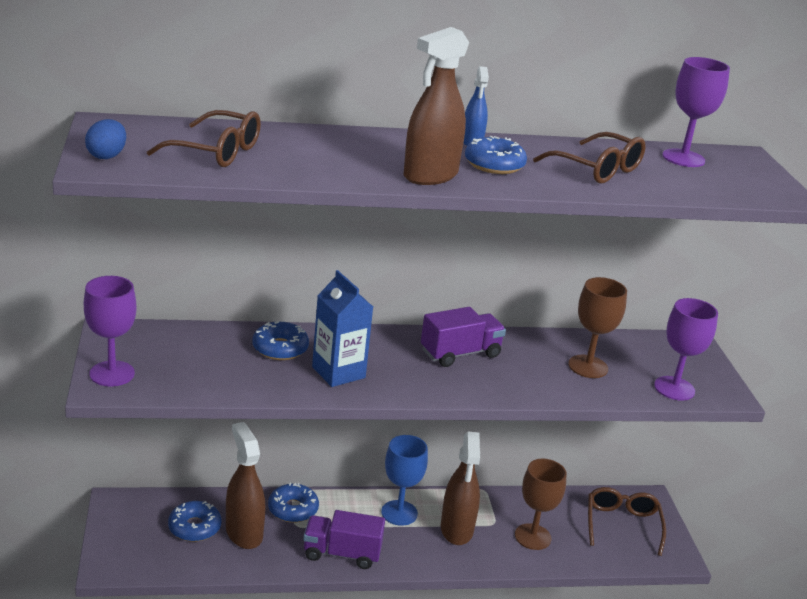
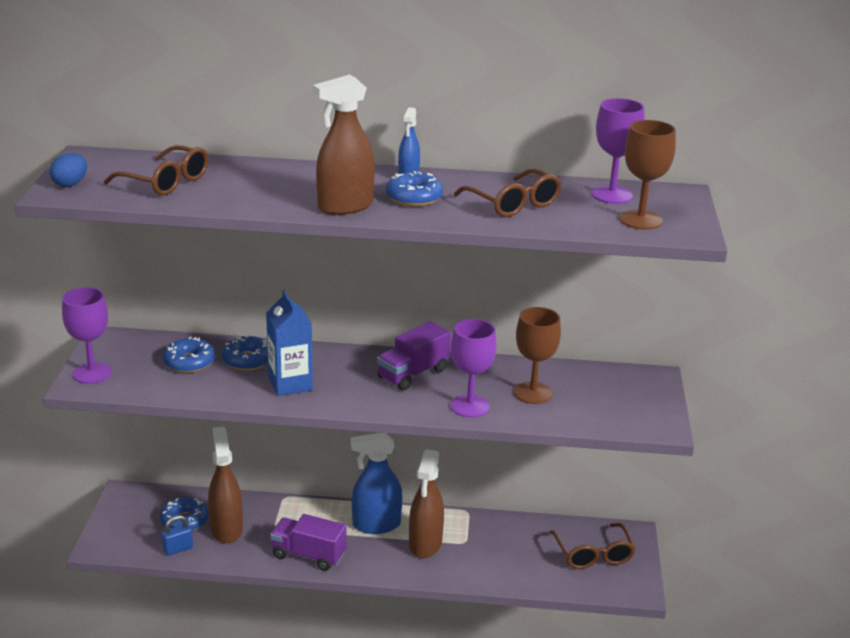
camera: 15 degrees right, 0 degrees up
(198, 560) = (178, 549): none -> blue padlock
(293, 509) = (278, 513): blue donut -> blue donut (189, 362)
(399, 513) = (376, 525): blue goblet -> blue spray bottle
(460, 353) = (413, 374): purple truck -> purple truck turned 150 degrees clockwise
(532, 537) = (497, 557): brown goblet -> brown goblet (640, 220)
(622, 524) = (593, 555): brown glasses -> brown glasses turned 150 degrees clockwise
(674, 388) = (610, 418): purple goblet -> purple goblet (470, 406)

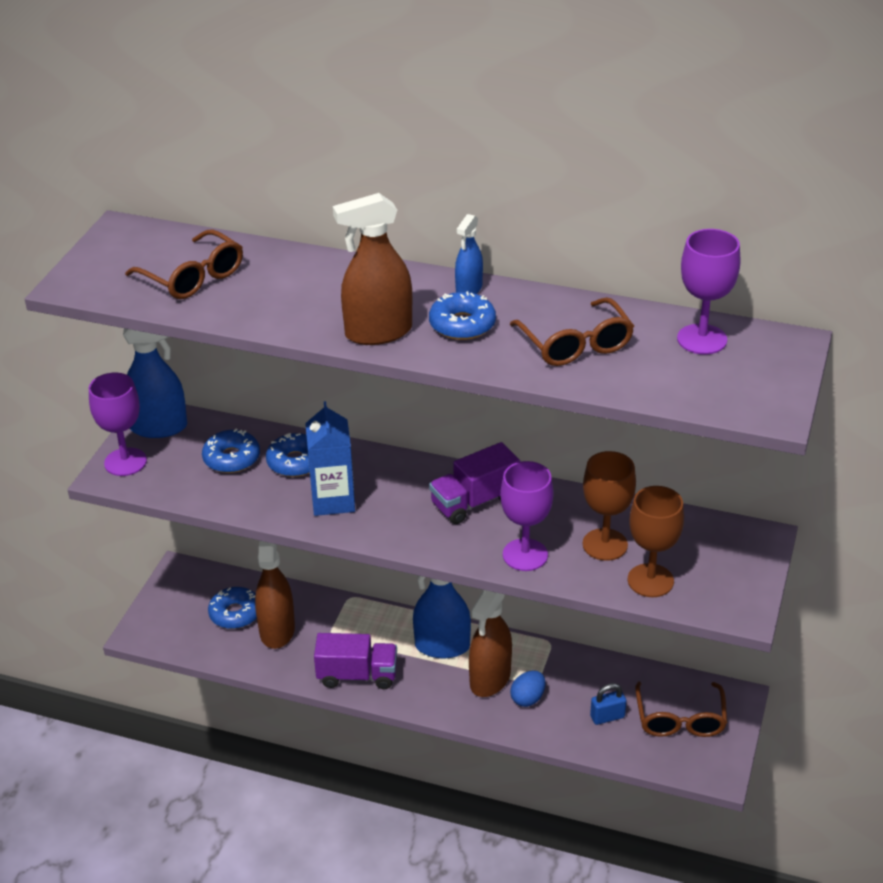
camera: 15 degrees right, 10 degrees up
(70, 184) = (90, 272): blue egg -> blue egg (528, 698)
(115, 346) = (159, 427): none -> blue spray bottle
(178, 549) = (220, 648): blue padlock -> blue padlock (607, 717)
(308, 555) = (357, 675): purple truck -> purple truck turned 150 degrees clockwise
(640, 220) = (719, 384): brown goblet -> brown goblet (650, 580)

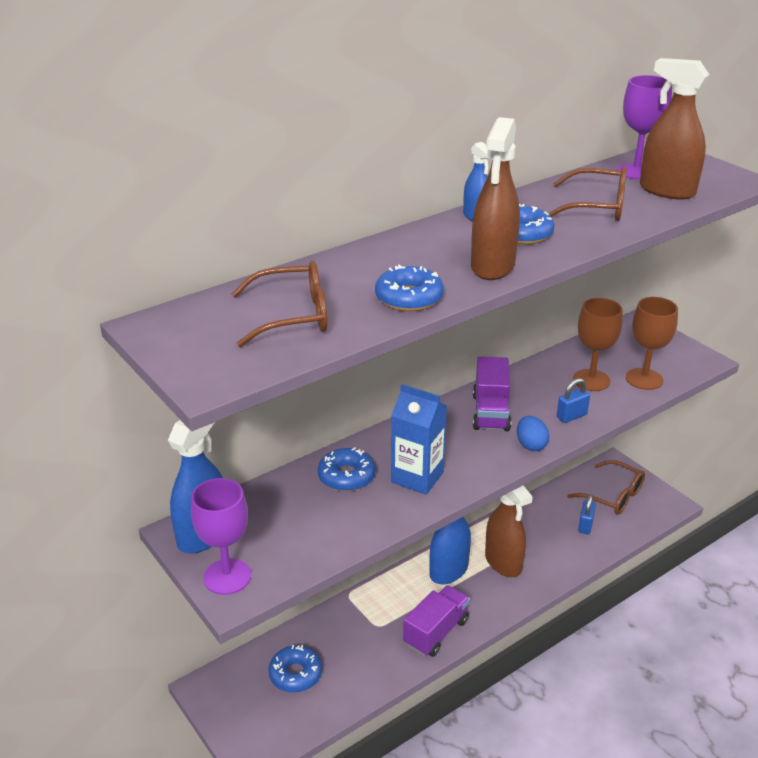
camera: 55 degrees left, 5 degrees down
(231, 458) = (300, 509): blue donut -> blue donut (409, 298)
(277, 630) = (341, 656): brown spray bottle -> brown spray bottle (666, 191)
(525, 555) = (571, 416): purple goblet -> blue padlock
(528, 698) = (538, 553): blue egg -> blue egg (531, 445)

